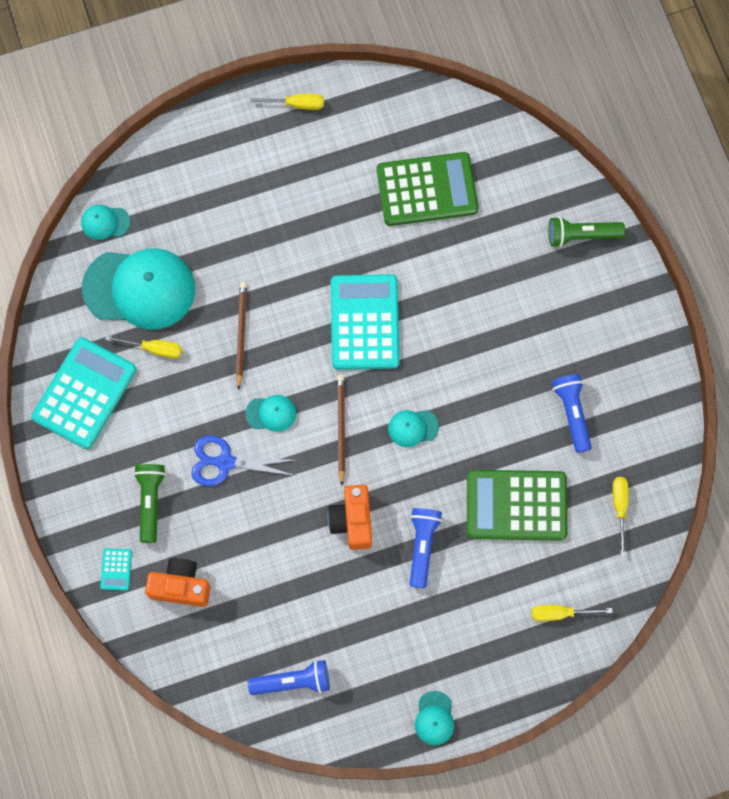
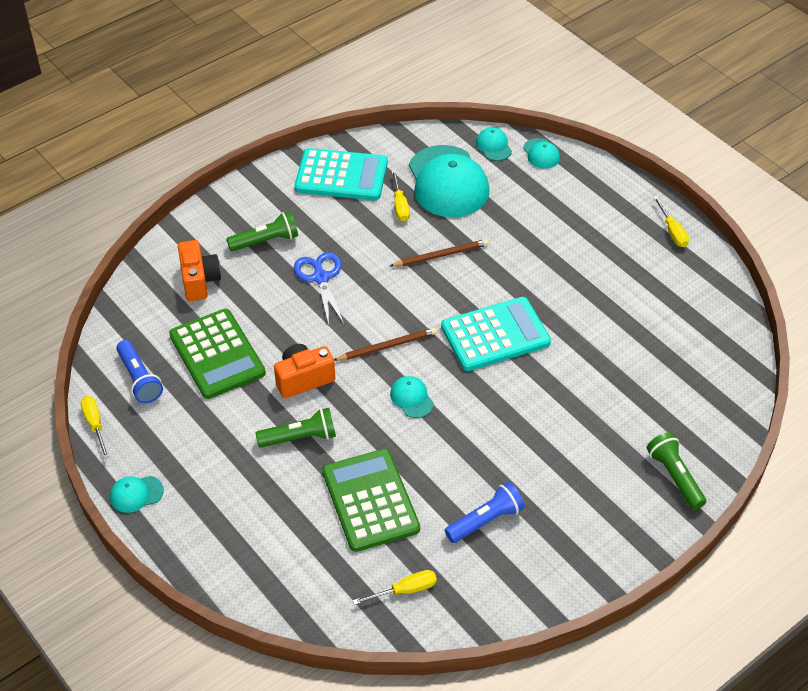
camera: 70 degrees right, 25 degrees down
(116, 569) = (199, 237): turquoise calculator -> none
(271, 413) = (378, 295): turquoise cap -> turquoise cap (541, 154)
(422, 546) = (300, 437): blue flashlight -> green flashlight
(427, 190) = (648, 343): green calculator -> green calculator (217, 354)
(560, 613) = (274, 569): yellow screwdriver -> yellow screwdriver (95, 425)

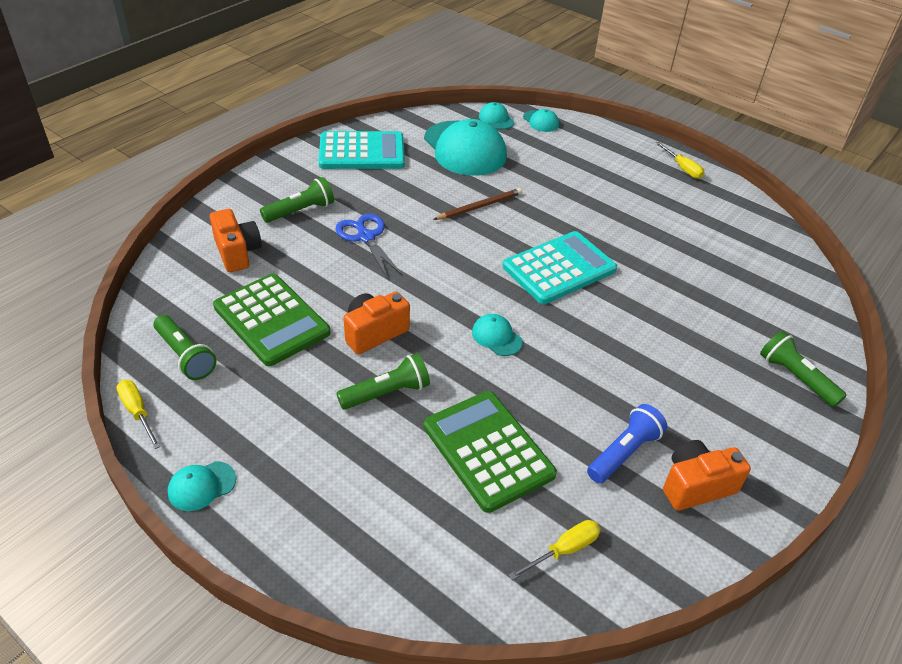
camera: 15 degrees left, 5 degrees down
(139, 379) = (185, 356): blue flashlight -> green flashlight
(387, 346) = (453, 291): brown pencil -> none
(400, 205) = (426, 170): yellow screwdriver -> none
(536, 558) = (696, 486): none -> orange camera

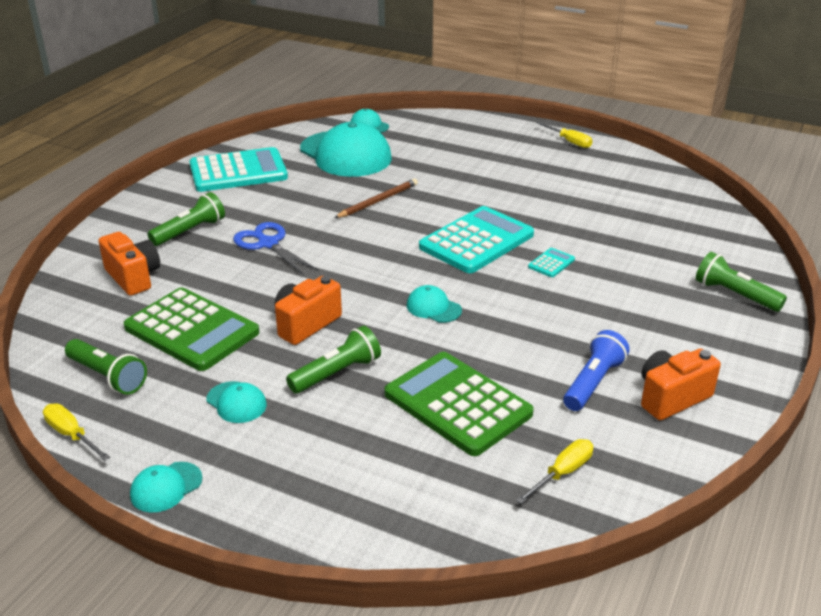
camera: 10 degrees left, 10 degrees down
(541, 121) = (415, 121): turquoise cap -> turquoise cap (236, 402)
(623, 307) = (551, 263): none -> turquoise calculator

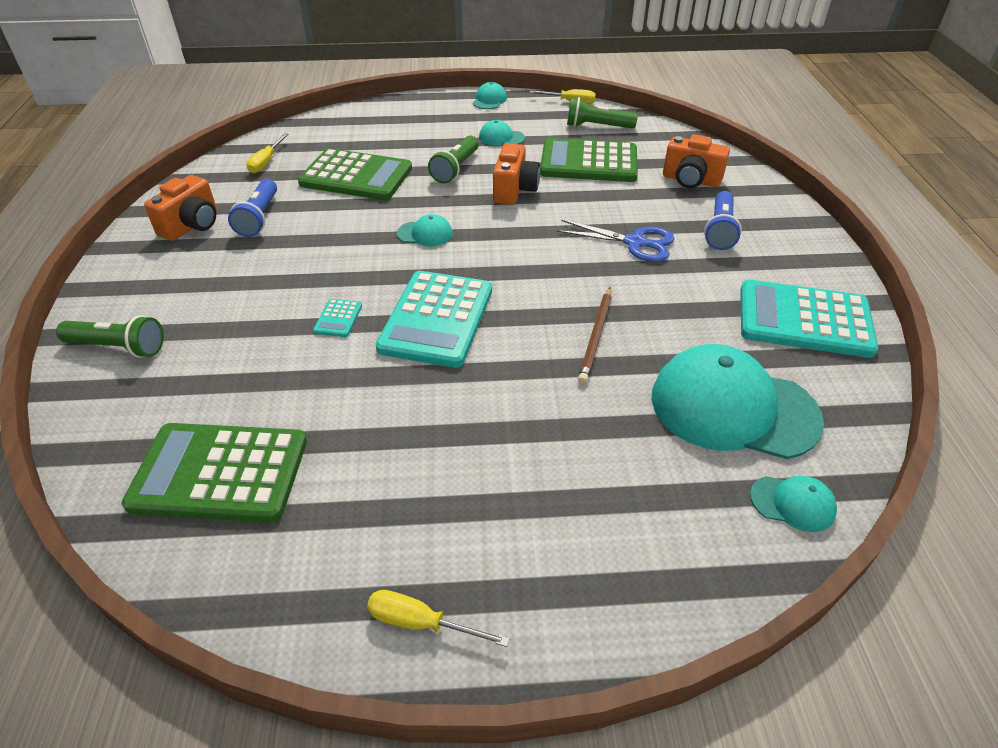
camera: 150 degrees right, 10 degrees up
(190, 231) = (720, 230): green flashlight -> blue flashlight
(238, 171) = (804, 320): turquoise calculator -> turquoise calculator turned 60 degrees clockwise
(657, 208) = (220, 473): none -> green calculator

